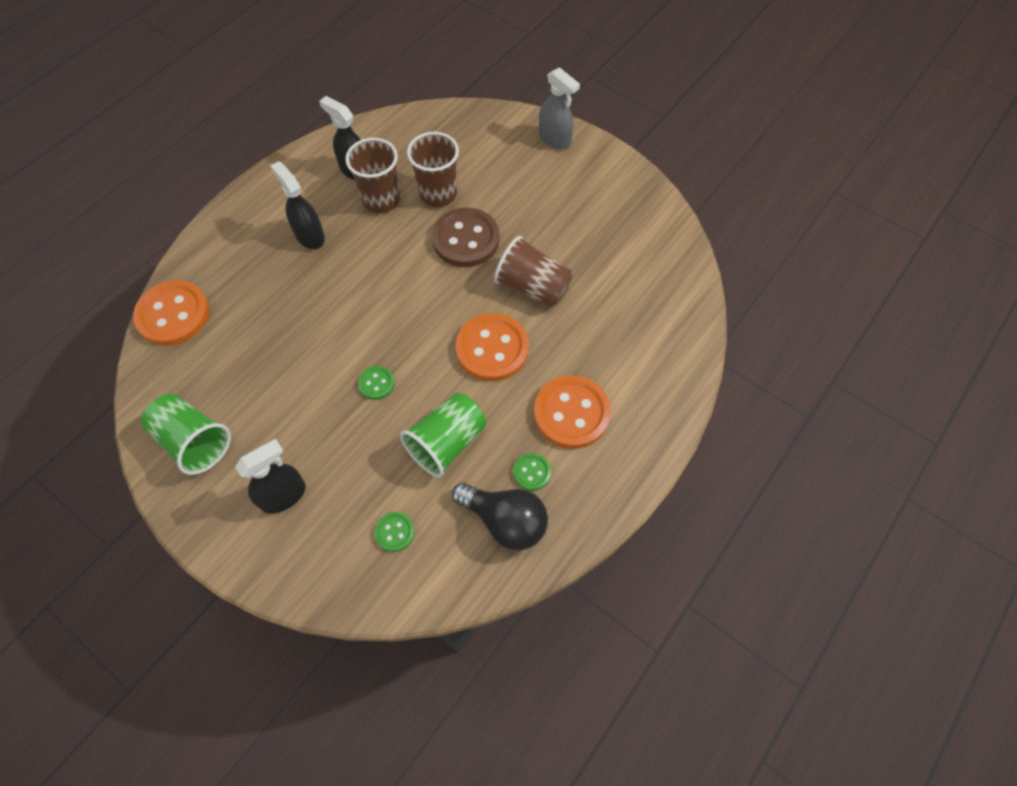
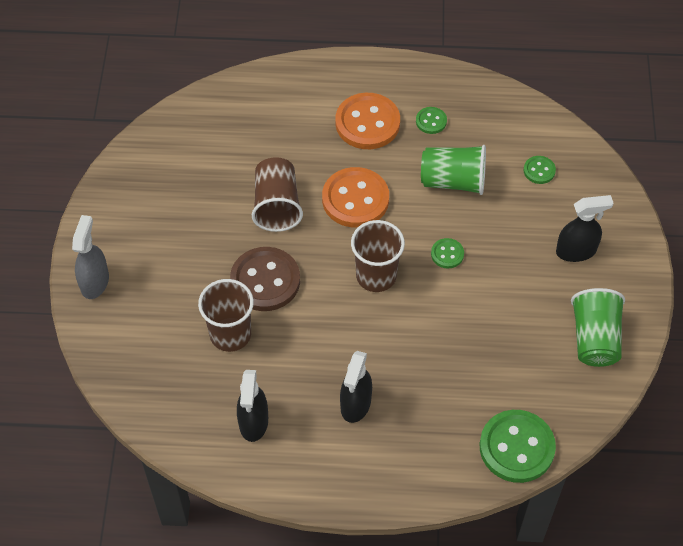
camera: 125 degrees left, 5 degrees down
(173, 315) = (516, 447): orange button -> green button
(283, 495) = (576, 251): black spray bottle -> black spray bottle turned 150 degrees clockwise
(381, 199) = (271, 375): brown cup -> brown cup (376, 276)
(505, 521) = (476, 117): black light bulb -> none

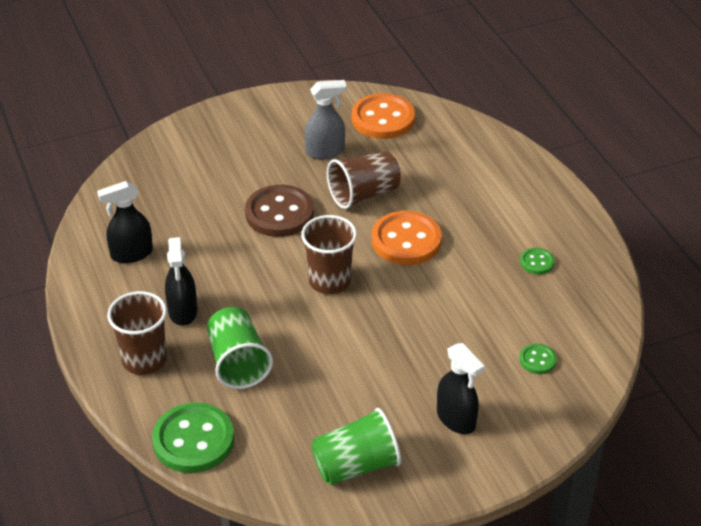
camera: 65 degrees right, 15 degrees down
(95, 282) = (218, 120): grey spray bottle -> grey spray bottle (325, 151)
(230, 334) = (212, 211): brown cup -> brown cup (144, 360)
(355, 404) = (183, 311): black spray bottle -> black spray bottle turned 90 degrees counterclockwise
(367, 123) = (500, 220): orange button -> orange button (383, 119)
(447, 254) = (386, 322): green button -> none
(453, 181) = (476, 300): green cup -> green cup (238, 363)

